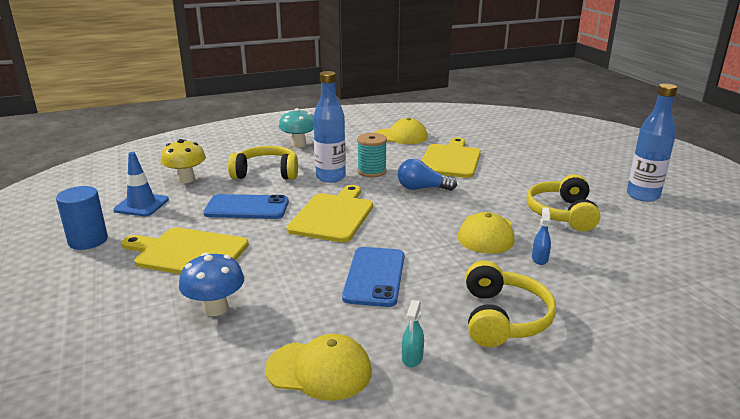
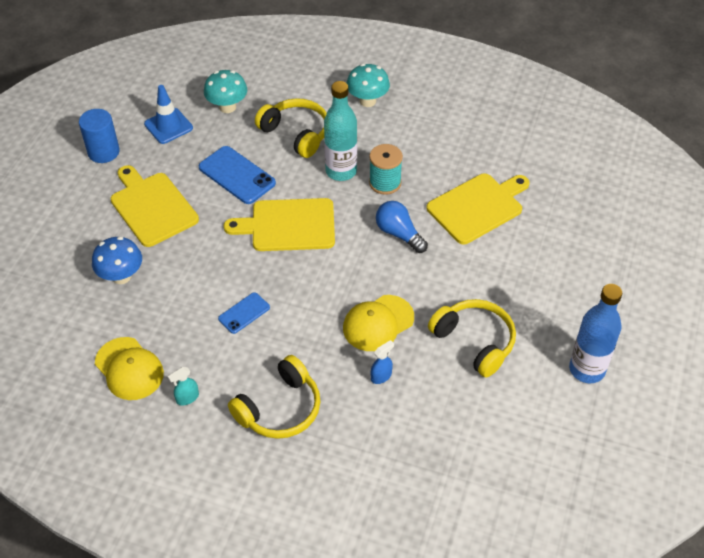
camera: 40 degrees right, 25 degrees up
(186, 179) = (227, 107): yellow mushroom -> turquoise mushroom
(330, 177) = (341, 171): blue bottle -> turquoise bottle
(333, 215) = (288, 225): yellow cutting board -> yellow cutting board turned 150 degrees counterclockwise
(374, 276) = (244, 313): blue phone -> blue phone, size x0.58
(401, 136) = (478, 140): yellow cap -> none
(562, 213) = (474, 341): yellow headphones -> yellow headphones turned 90 degrees clockwise

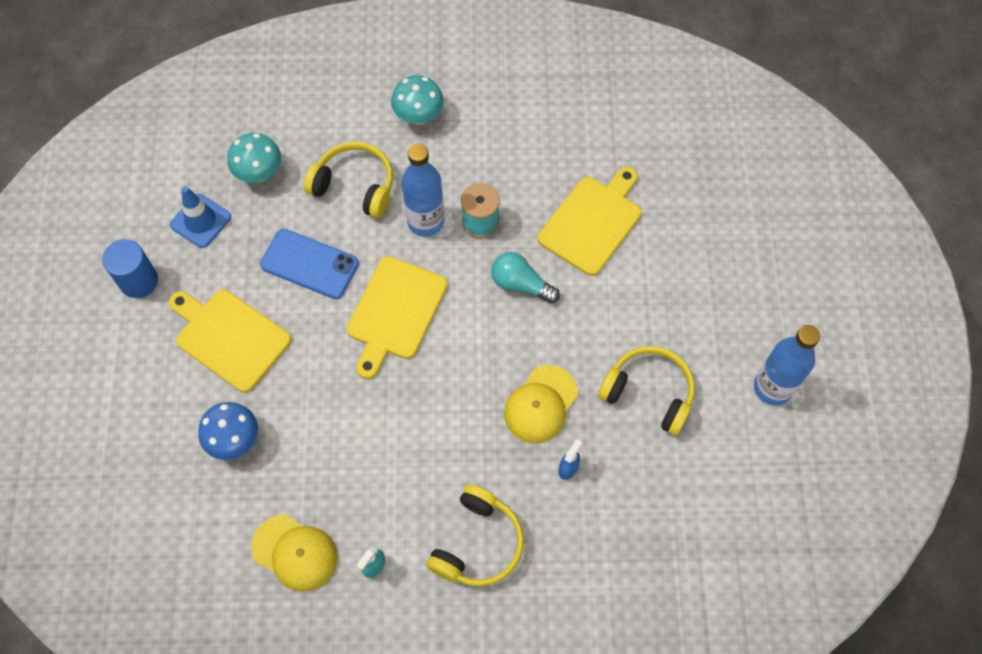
camera: 20 degrees left, 15 degrees up
(244, 313) = (392, 440): blue phone -> none
(288, 225) = (395, 312): yellow cutting board -> yellow cutting board turned 45 degrees counterclockwise
(341, 171) = (425, 221): turquoise bottle -> blue bottle
(399, 234) = (520, 284): blue light bulb -> turquoise light bulb

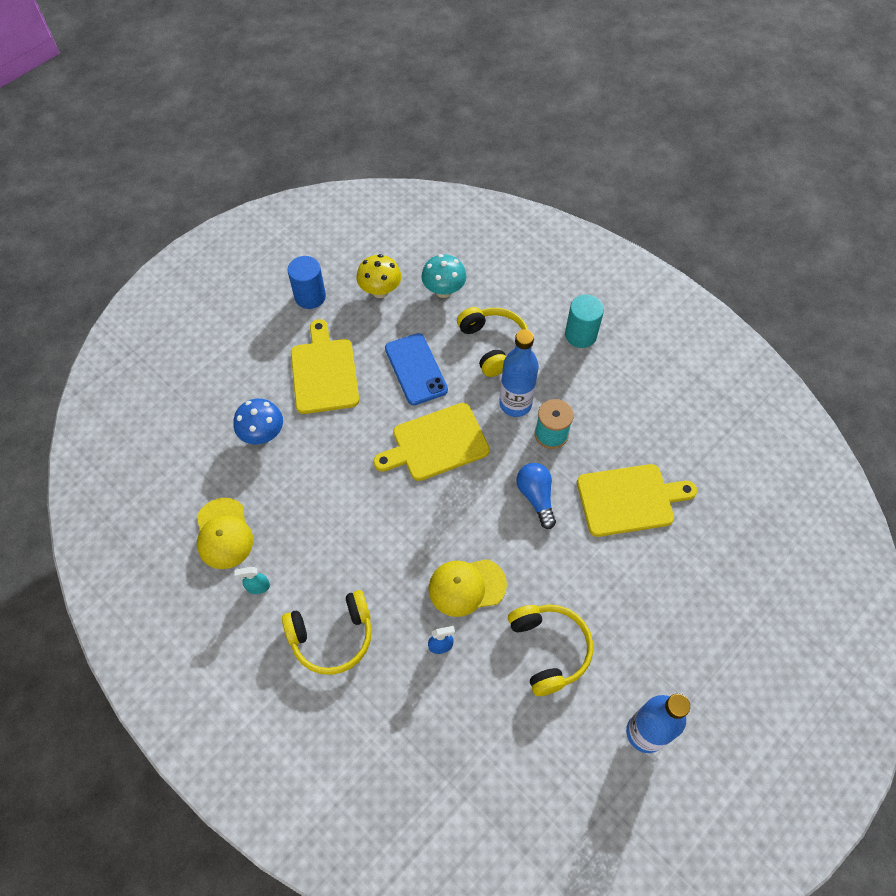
camera: 45 degrees right, 5 degrees down
(200, 221) = (380, 291): blue traffic cone -> yellow mushroom
(418, 116) = (580, 335): turquoise mushroom -> turquoise cylinder
(520, 284) = (536, 497): turquoise light bulb -> blue light bulb

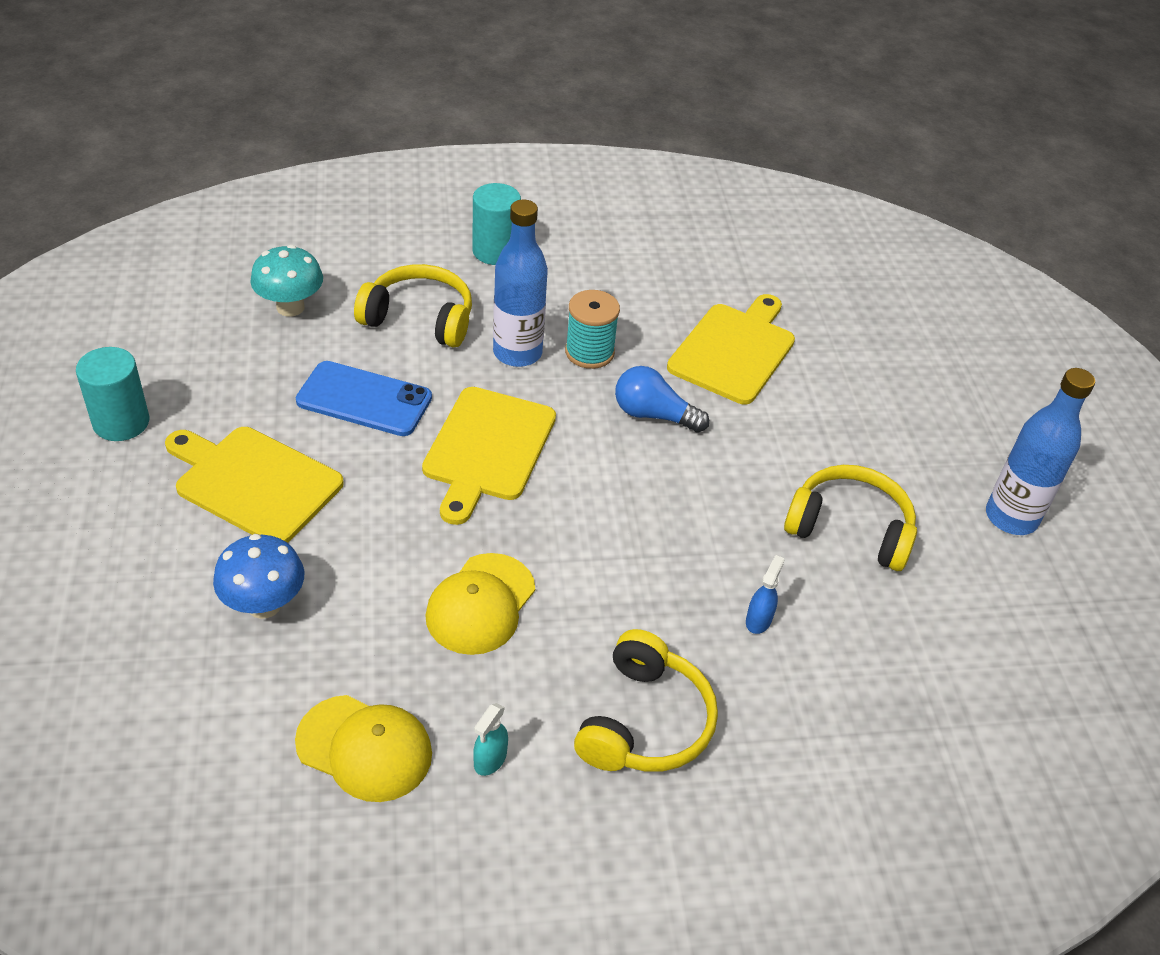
camera: 55 degrees left, 15 degrees down
(310, 296) = (121, 422): blue cylinder -> turquoise cylinder
(380, 291) = (210, 357): yellow mushroom -> none
(466, 587) = (705, 546): yellow cap -> yellow cap (480, 604)

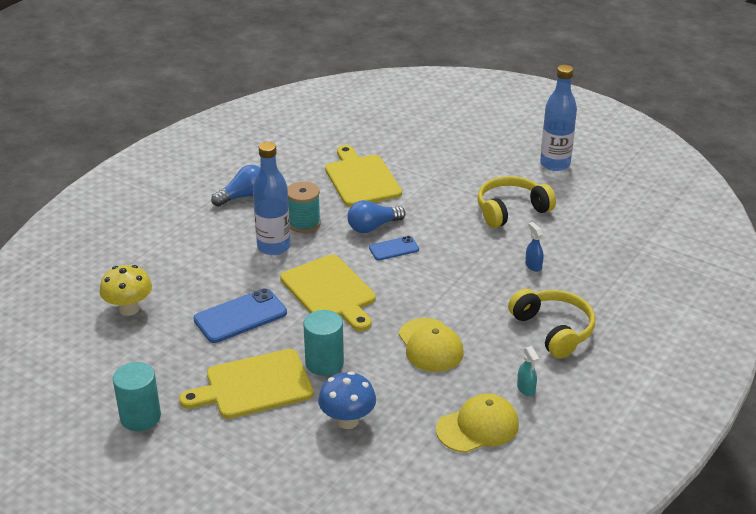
camera: 45 degrees left, 10 degrees down
(290, 307) = (129, 309): turquoise mushroom -> yellow mushroom
(419, 318) = (202, 267): yellow headphones -> none
(495, 251) = (184, 214): turquoise cylinder -> turquoise cylinder (324, 363)
(580, 275) = (243, 196): none -> blue light bulb
(633, 458) = (394, 249): none -> blue phone

